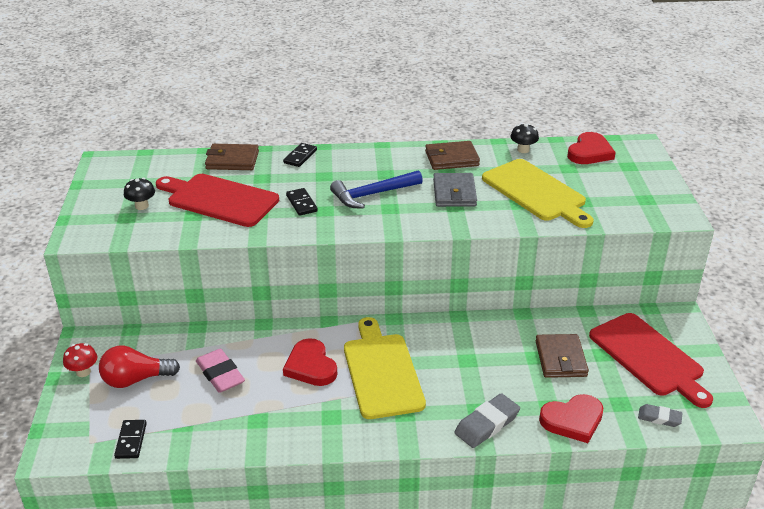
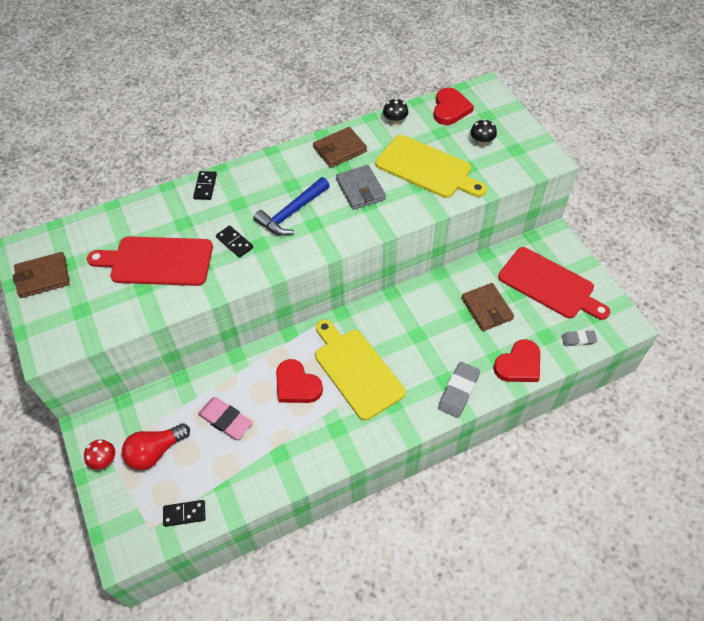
camera: 20 degrees left, 20 degrees up
(131, 440) = (184, 514): black domino -> black domino turned 75 degrees counterclockwise
(141, 206) = (88, 292): black mushroom -> black mushroom (481, 143)
(232, 160) = (144, 210): brown wallet -> brown wallet (43, 277)

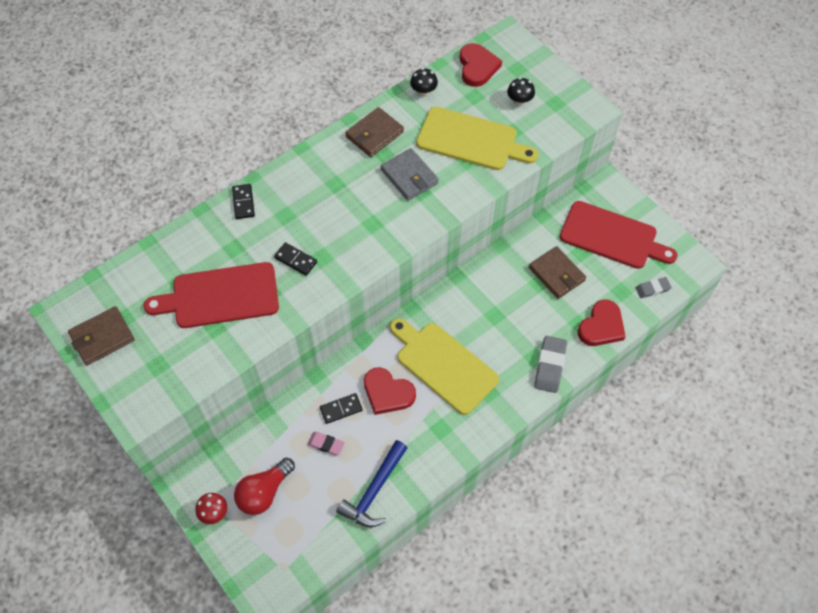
camera: 15 degrees left, 5 degrees up
(184, 514) = (314, 547): black domino -> black domino (341, 409)
(226, 420) = (326, 444): pink eraser -> pink eraser, size x0.61
(292, 213) = (345, 216): blue hammer -> blue hammer (374, 491)

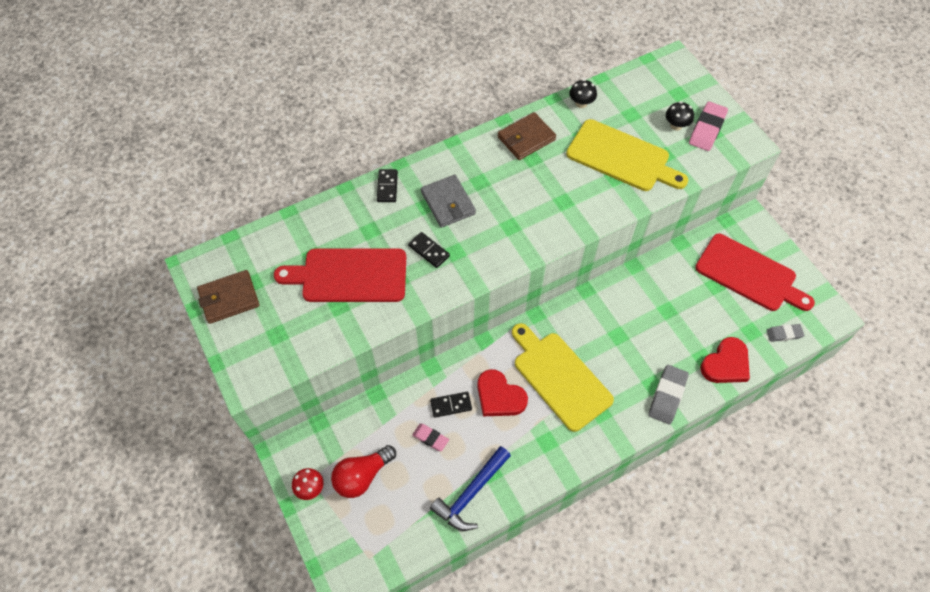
camera: 10 degrees right, 0 degrees up
(409, 176) = (554, 185): grey wallet -> grey wallet (448, 203)
(477, 67) = (638, 86): red heart -> none
(549, 100) = (707, 129): none -> pink eraser
(556, 274) = (687, 304): brown wallet -> none

